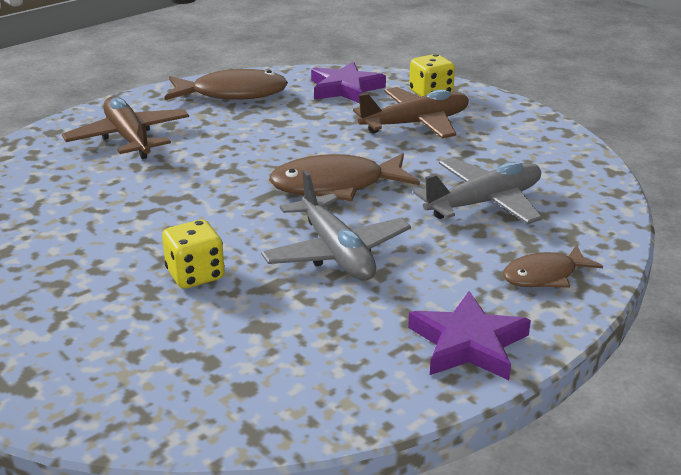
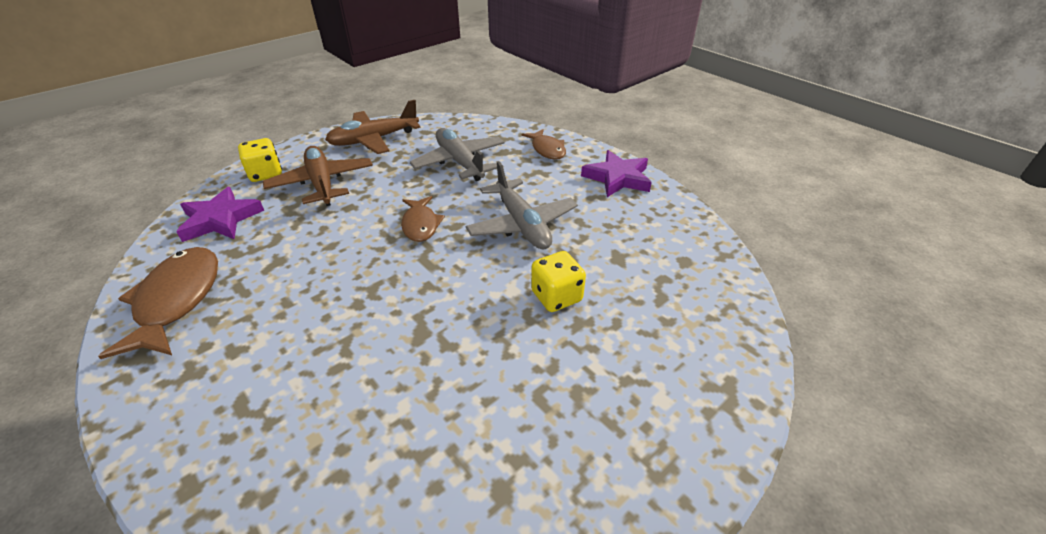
camera: 90 degrees left, 10 degrees up
(129, 138) = (257, 386): brown plane -> brown plane (374, 140)
(336, 186) = (420, 225): brown fish -> brown fish, size x0.60
(336, 252) = (522, 224): grey plane -> grey plane turned 90 degrees clockwise

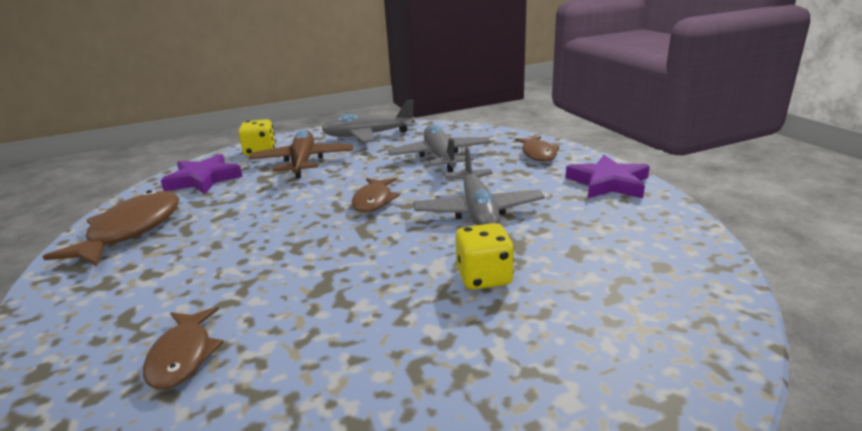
camera: 20 degrees right, 15 degrees down
(329, 434) = (183, 356): none -> brown fish
(374, 140) = (368, 135): brown plane -> grey plane

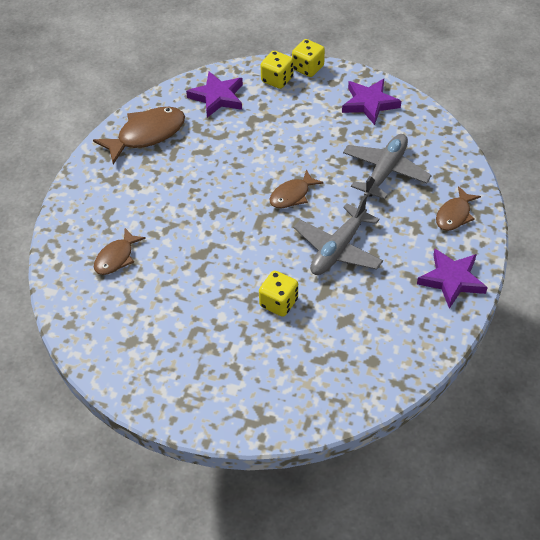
camera: 40 degrees right, 25 degrees up
(284, 139) = (308, 68): none -> yellow dice
(303, 162) = (292, 115): brown plane -> none
(368, 135) = (369, 103): grey plane -> purple star

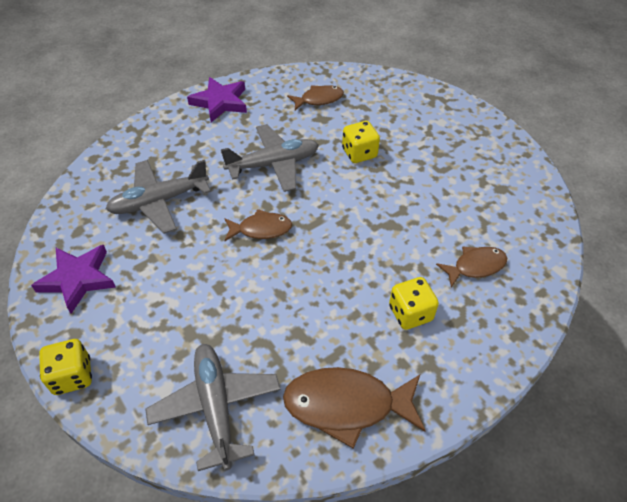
camera: 145 degrees left, 0 degrees up
(217, 97) = (216, 407): purple star -> grey plane
(277, 80) = (124, 383): yellow dice -> yellow dice (410, 313)
(454, 215) = (157, 138): brown fish -> brown fish (319, 99)

